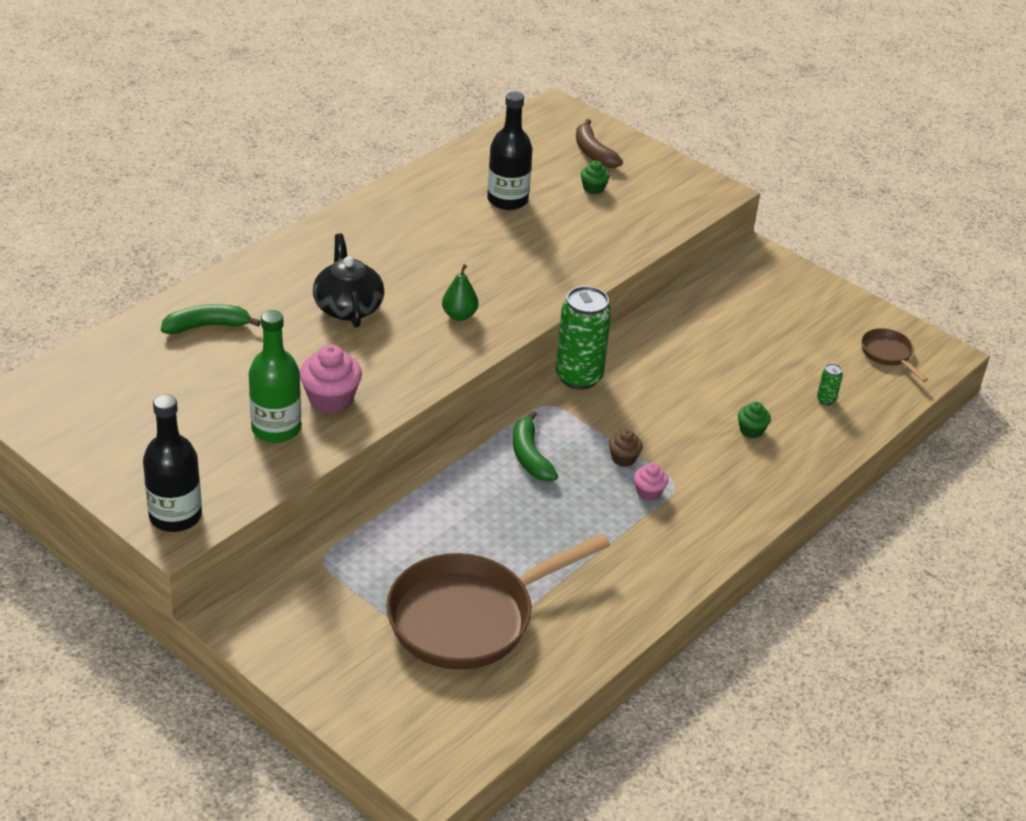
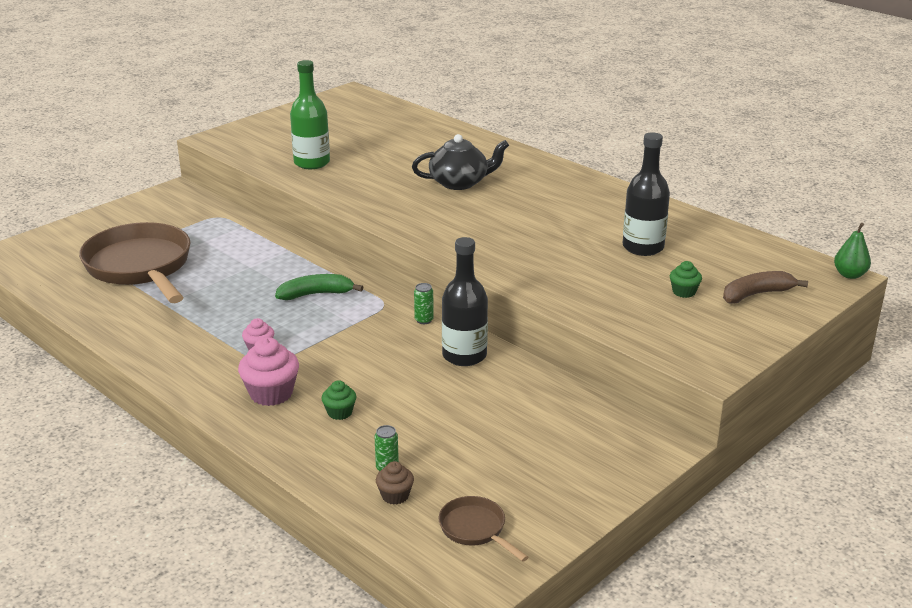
camera: 95 degrees right, 10 degrees down
(175, 516) = (229, 138): black bottle -> black bottle (464, 355)
(207, 326) = (431, 139): green banana -> none
(331, 399) = (343, 179): pink cupcake -> pink cupcake (271, 393)
(459, 315) = (452, 224): green pear -> green pear (849, 275)
(579, 377) = (424, 320): green can -> green can, size x0.41
(623, 458) = (307, 338): brown cupcake -> brown cupcake (395, 496)
(888, 354) = (475, 529): brown pan -> brown pan turned 105 degrees counterclockwise

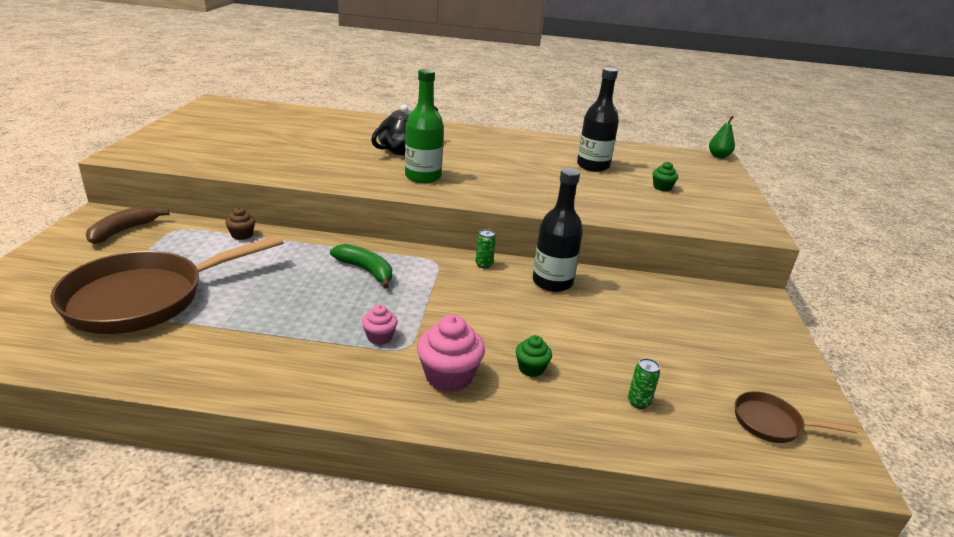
camera: 40 degrees left, 0 degrees up
(140, 267) = (145, 298): brown pan -> brown pan turned 60 degrees counterclockwise
(312, 163) = (255, 157): green bottle -> green bottle (423, 177)
(316, 294) = (366, 271): green banana -> green banana turned 90 degrees clockwise
(395, 496) = (680, 424): brown cupcake -> brown cupcake (242, 235)
(756, 294) = (699, 179): brown banana -> brown banana (123, 231)

